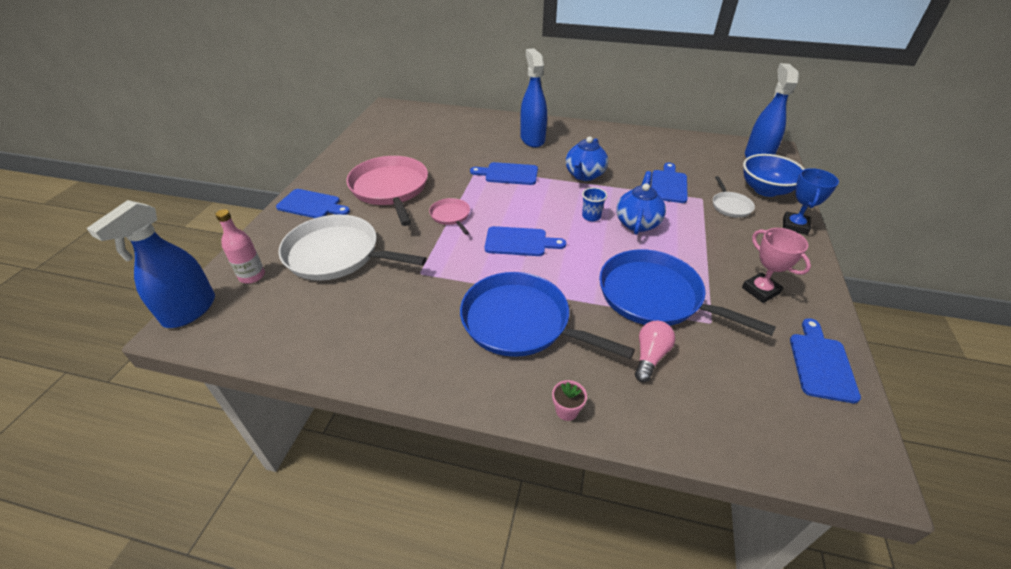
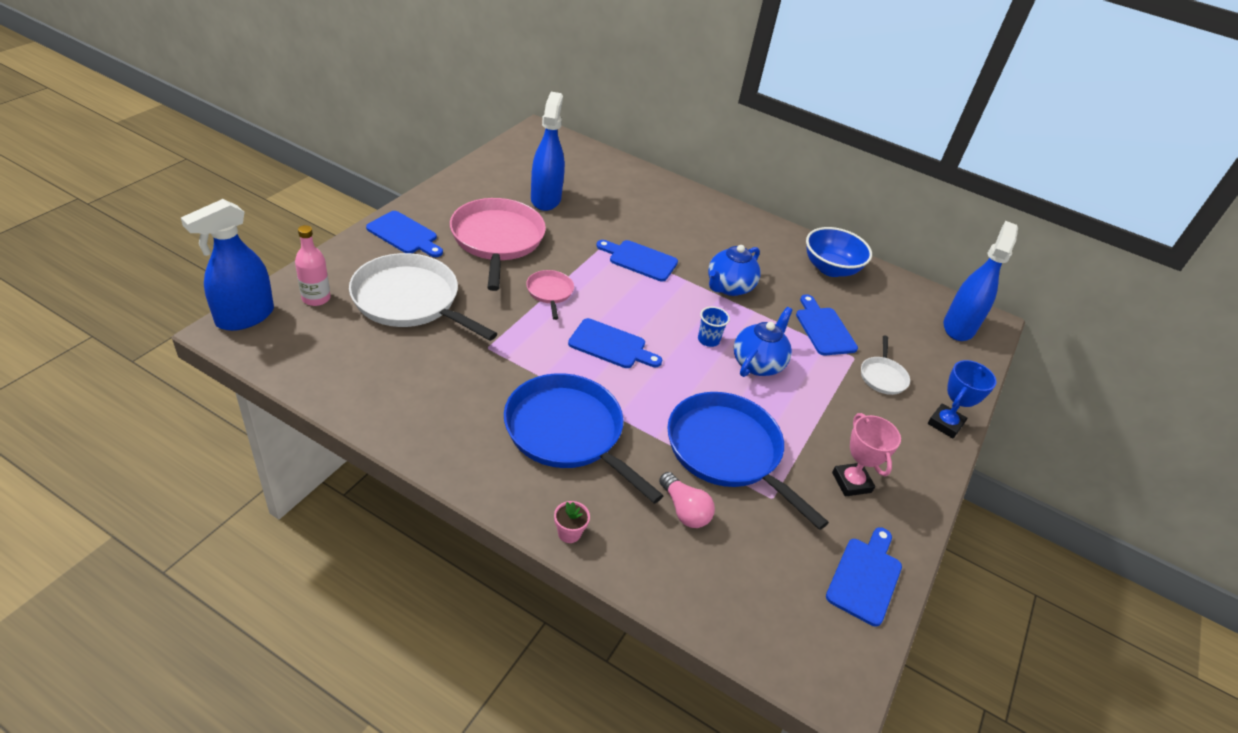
camera: 10 degrees right, 0 degrees up
(532, 139) = (691, 223): blue spray bottle -> blue spray bottle (546, 199)
(650, 356) = (684, 510): pink light bulb -> pink light bulb turned 105 degrees clockwise
(668, 185) = (824, 329): blue cutting board -> blue cutting board turned 45 degrees counterclockwise
(765, 190) = (940, 370): blue bowl -> blue bowl (830, 268)

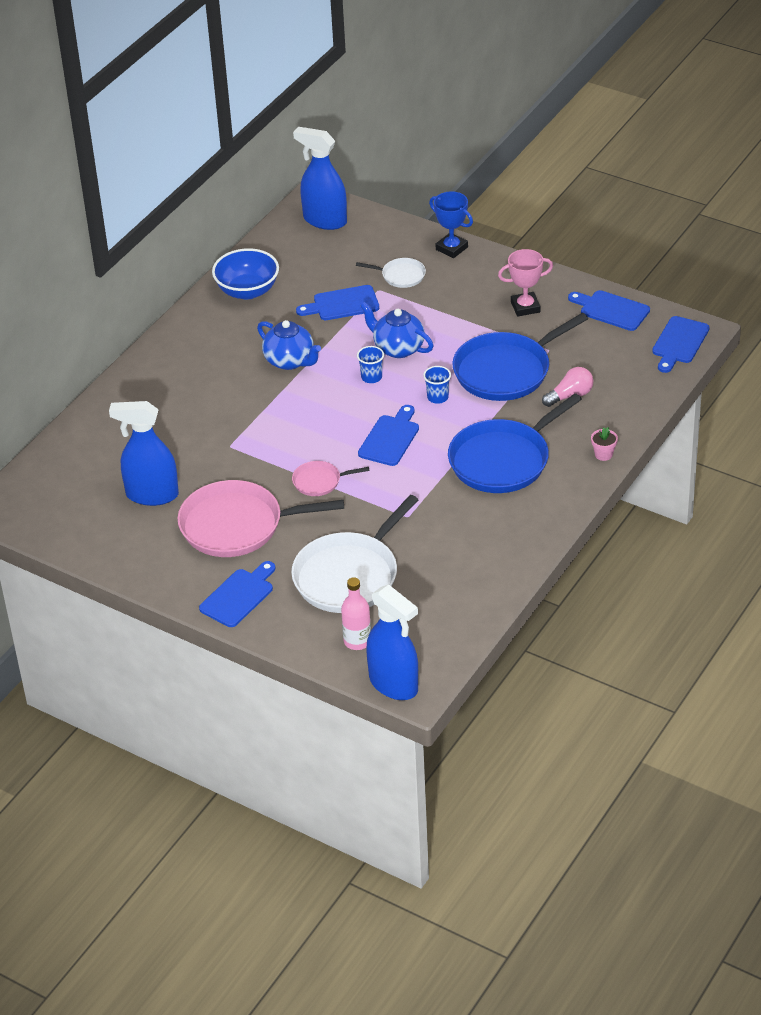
camera: 80 degrees left, 0 degrees up
(640, 260) = (255, 421): blue cutting board -> blue cutting board (679, 343)
(677, 387) = (437, 397): none -> blue cup

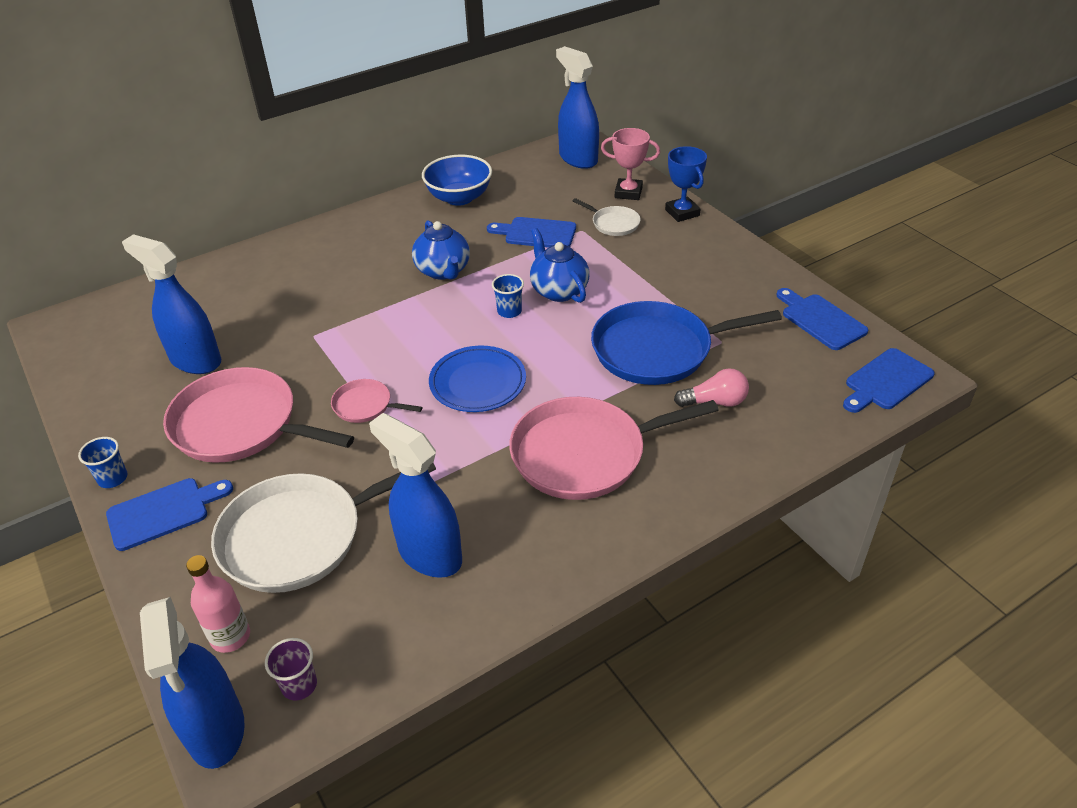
camera: 25 degrees right, 0 degrees up
(390, 438) = (478, 383): blue cutting board -> blue plate
(424, 647) = (299, 685): none -> purple cup
(437, 397) = (562, 354): blue cup -> blue cup (113, 478)
(445, 554) = (429, 554): none -> blue spray bottle
(503, 460) = (585, 454): blue pan -> pink pan
(525, 307) = (723, 289): pink trophy -> pink trophy (628, 193)
(603, 454) = (713, 491): pink flower pot -> none

